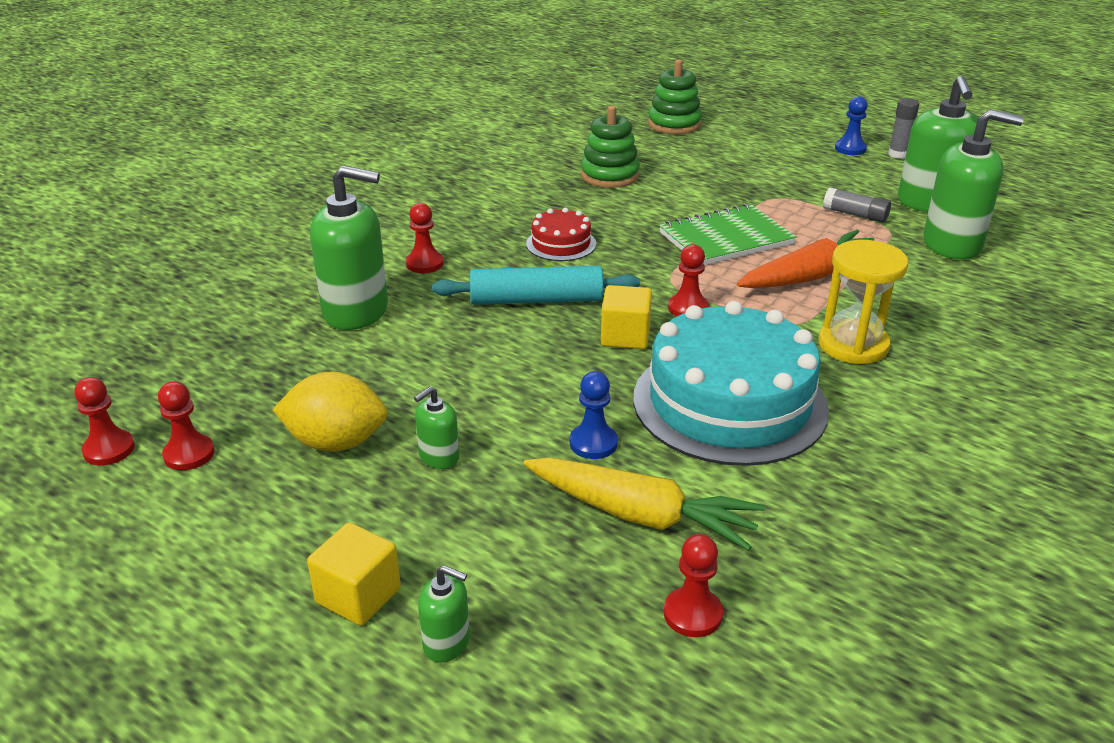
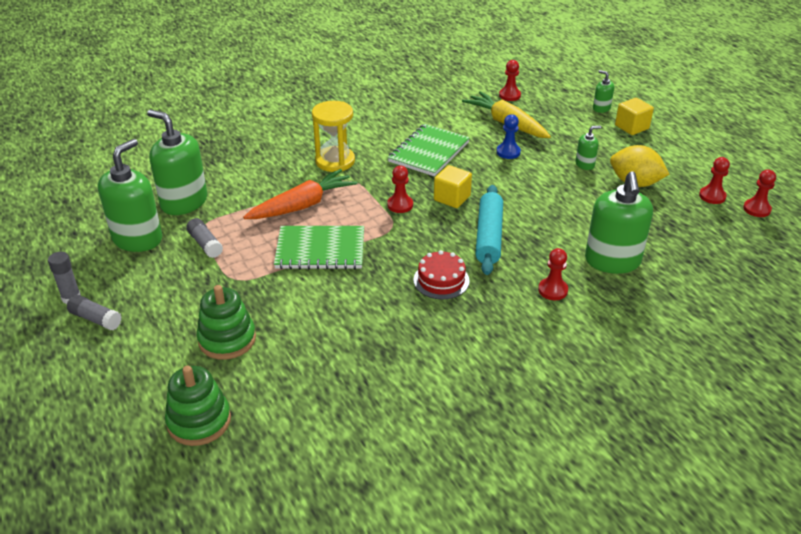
camera: 155 degrees left, 5 degrees up
(356, 311) = (612, 261): green soap dispenser -> green soap dispenser turned 120 degrees counterclockwise
(536, 300) = (489, 236): turquoise rolling pin -> turquoise rolling pin turned 75 degrees clockwise
(609, 175) = (341, 351): green stacking toy -> green stacking toy (227, 339)
(729, 403) = (429, 152): turquoise cake -> green notebook
(810, 276) = (302, 205): orange carrot -> orange carrot turned 150 degrees clockwise
(850, 149) = (95, 319): blue pawn -> grey glue stick

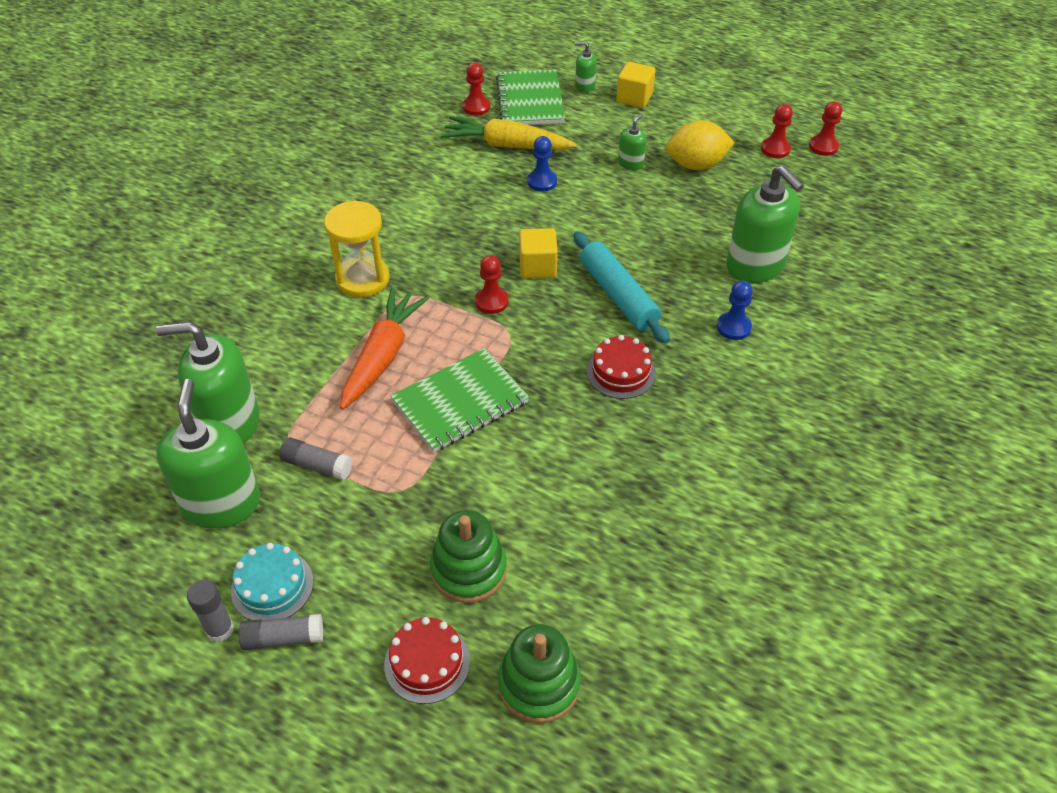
camera: 35 degrees left, 10 degrees up
(118, 291) = (272, 586): none -> turquoise cake
(152, 373) = (427, 662): none -> red cake
(429, 152) = (458, 219): green notebook -> green notebook (530, 100)
(553, 290) = (733, 327): red pawn -> blue pawn

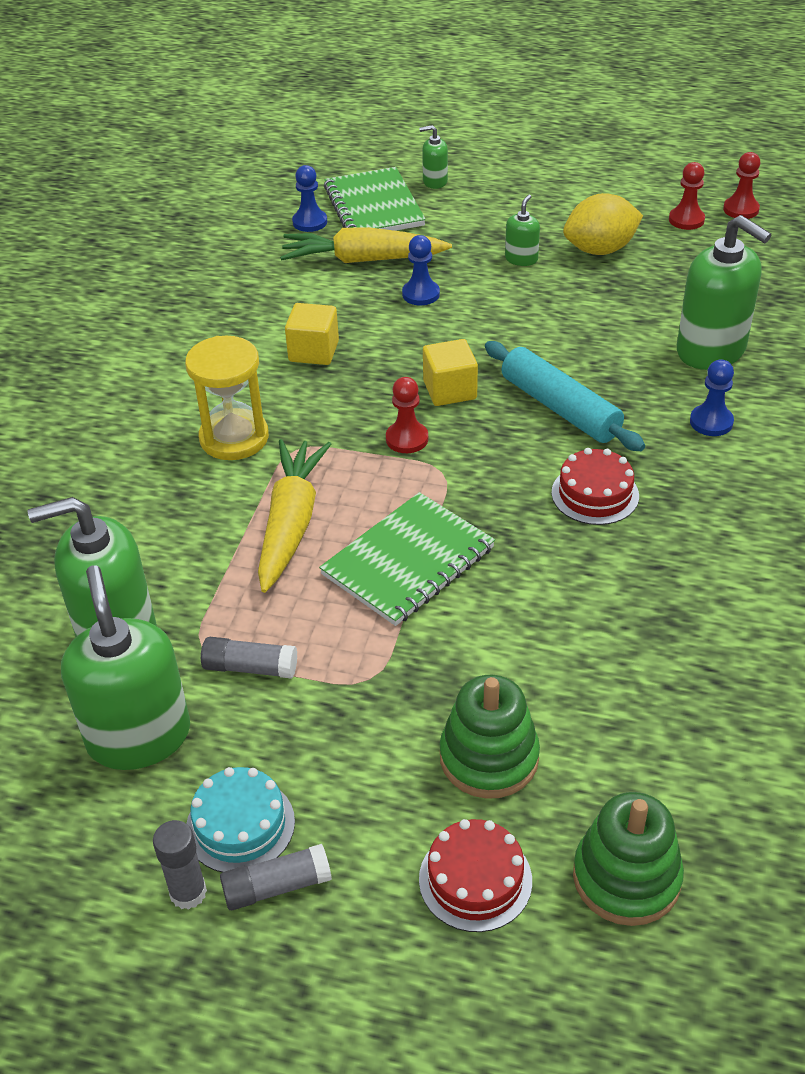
camera: 10 degrees left, 5 degrees down
(383, 355) = (291, 523): orange carrot -> yellow carrot
(476, 107) = (310, 222): red pawn -> blue pawn
(634, 98) = (499, 186): yellow cube -> yellow cube (314, 351)

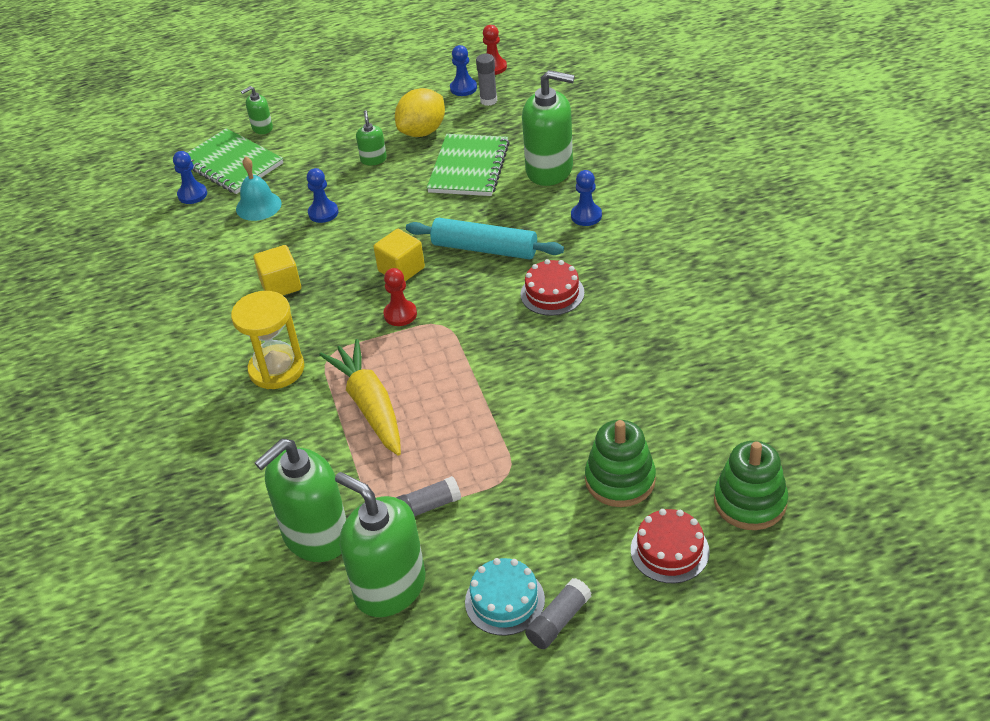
camera: 30 degrees left, 0 degrees up
(188, 892) = (507, 656): grey glue stick -> grey glue stick (488, 100)
(362, 260) = (258, 206): yellow carrot -> turquoise bell
(408, 561) = (470, 391): green notebook -> green notebook (469, 167)
(686, 220) = (463, 88): red pawn -> blue pawn

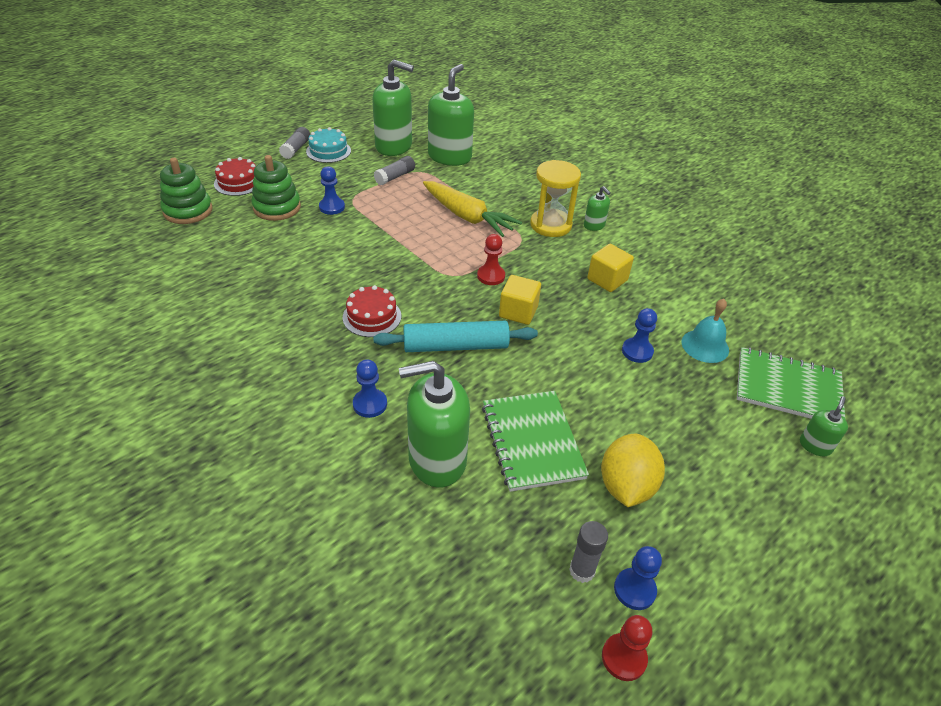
camera: 150 degrees right, 0 degrees up
(192, 194) = (780, 344): blue pawn -> blue pawn (332, 207)
(373, 159) = (647, 428): green soap dispenser -> green soap dispenser (594, 225)

